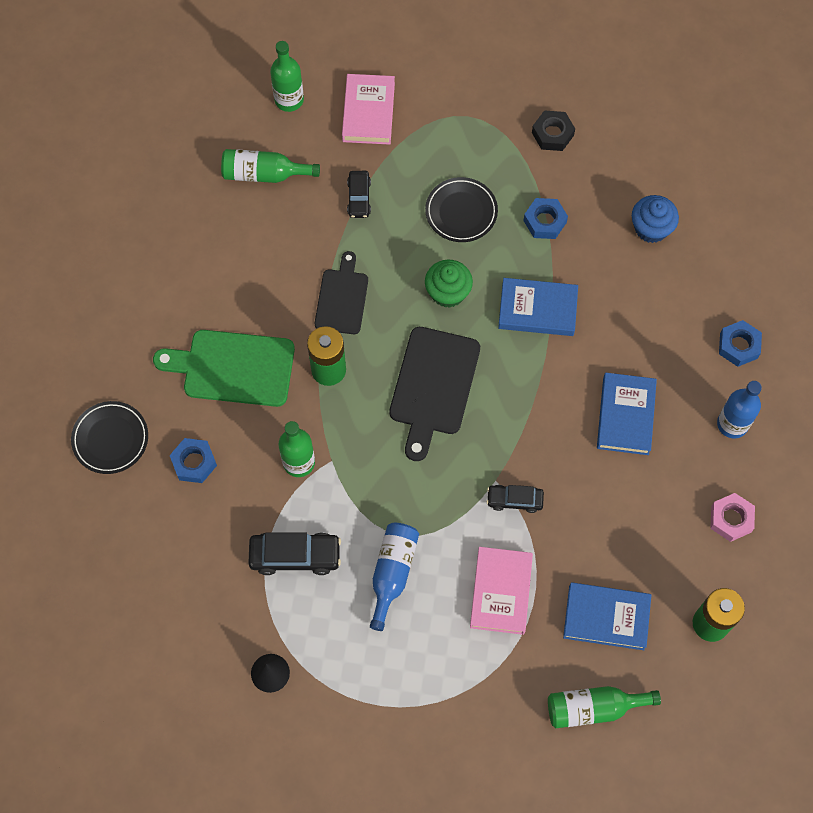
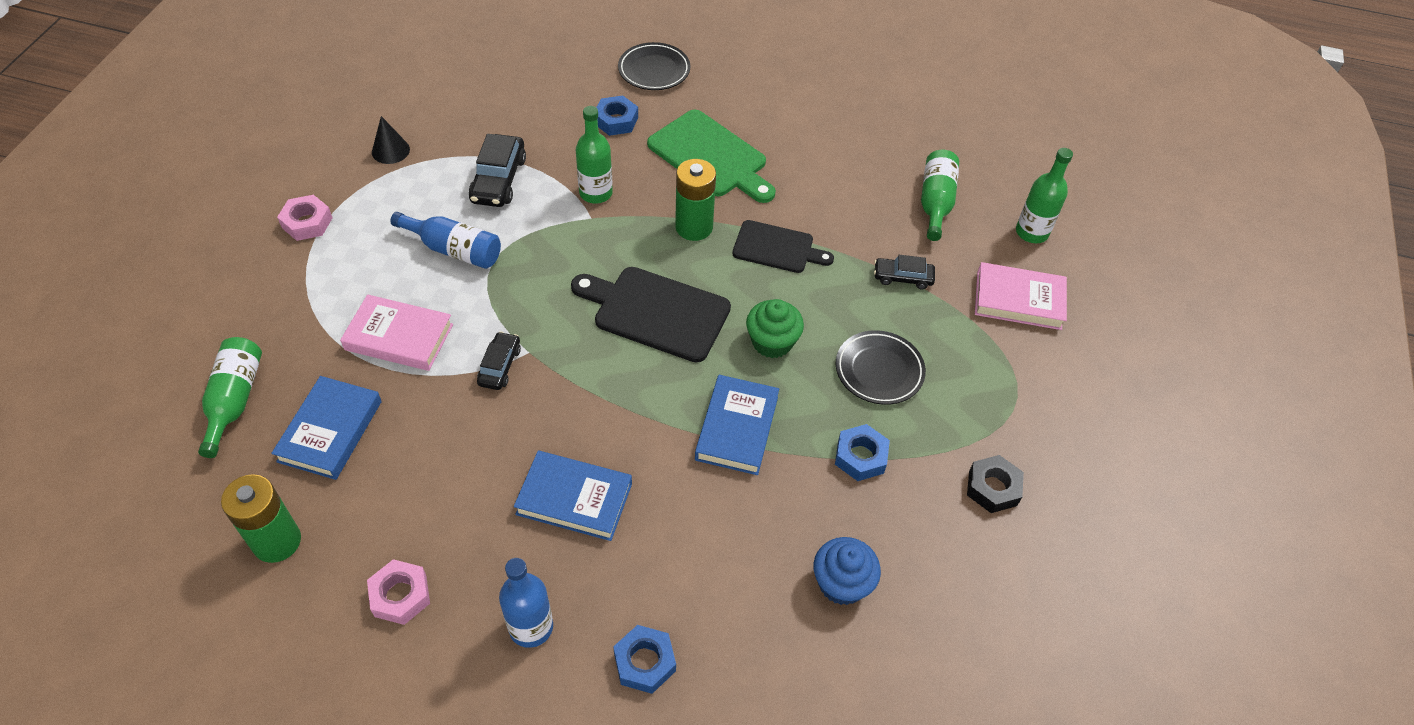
camera: 95 degrees right, 15 degrees down
(233, 367) = (710, 157): green cutting board -> green cutting board turned 120 degrees clockwise
(382, 721) = (307, 223): none -> pink nut

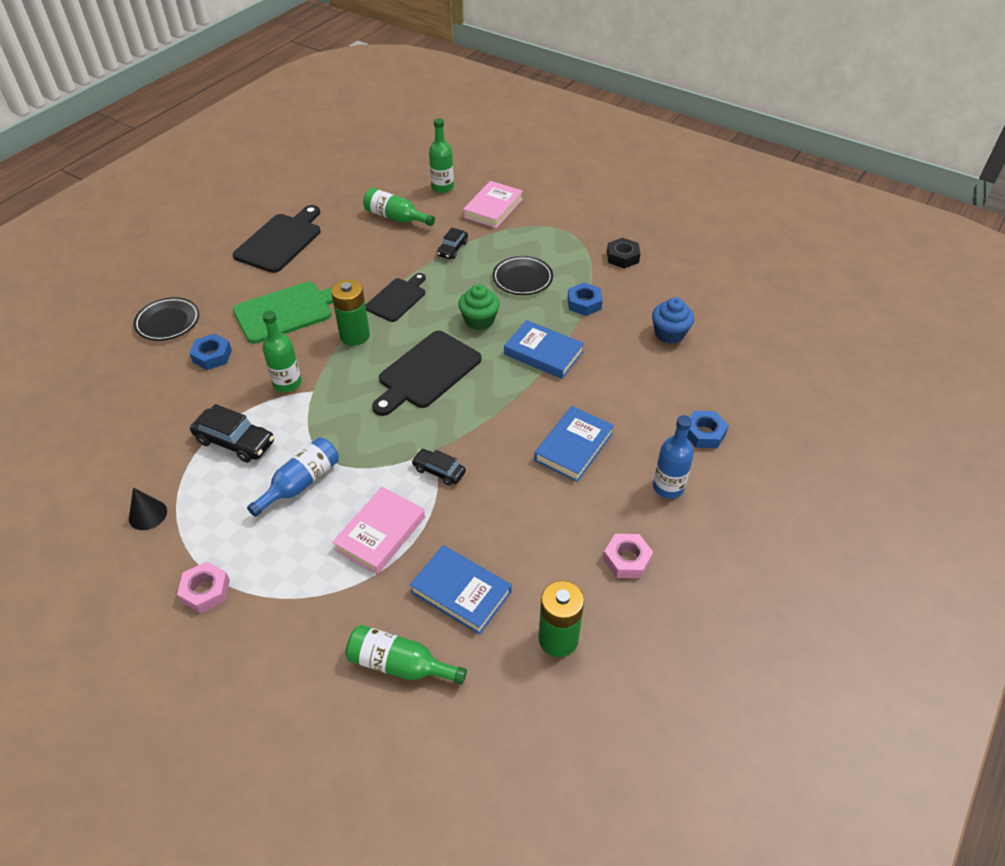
camera: 70 degrees left, 5 degrees down
(830, 111) = (280, 241): none -> black cutting board

